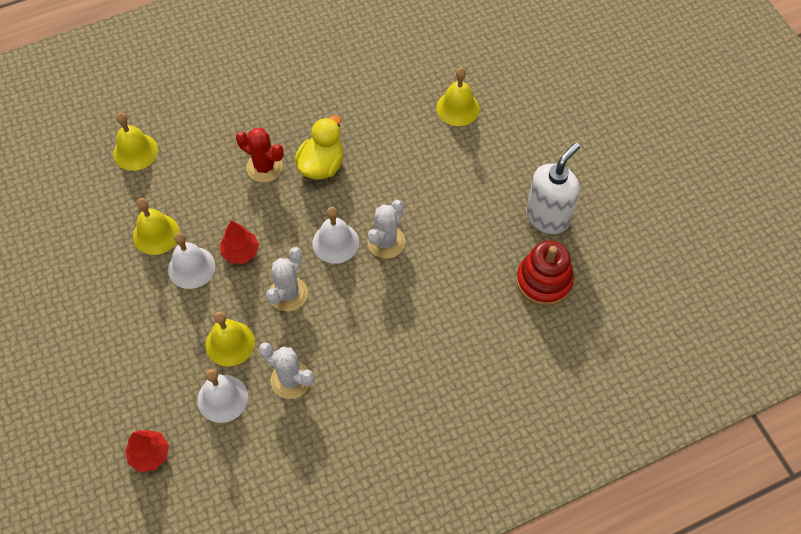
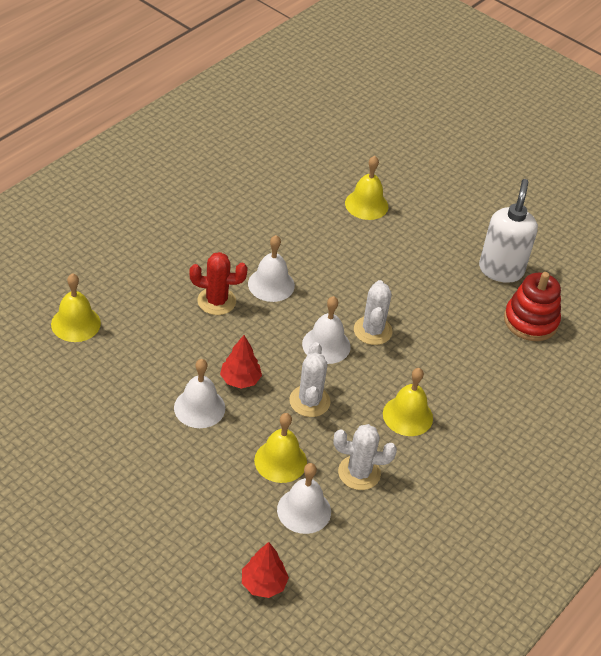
camera: 30 degrees left, 15 degrees down
(156, 234) = (144, 389): yellow bell -> yellow bell (407, 416)
(321, 165) = (271, 284): yellow duck -> white bell

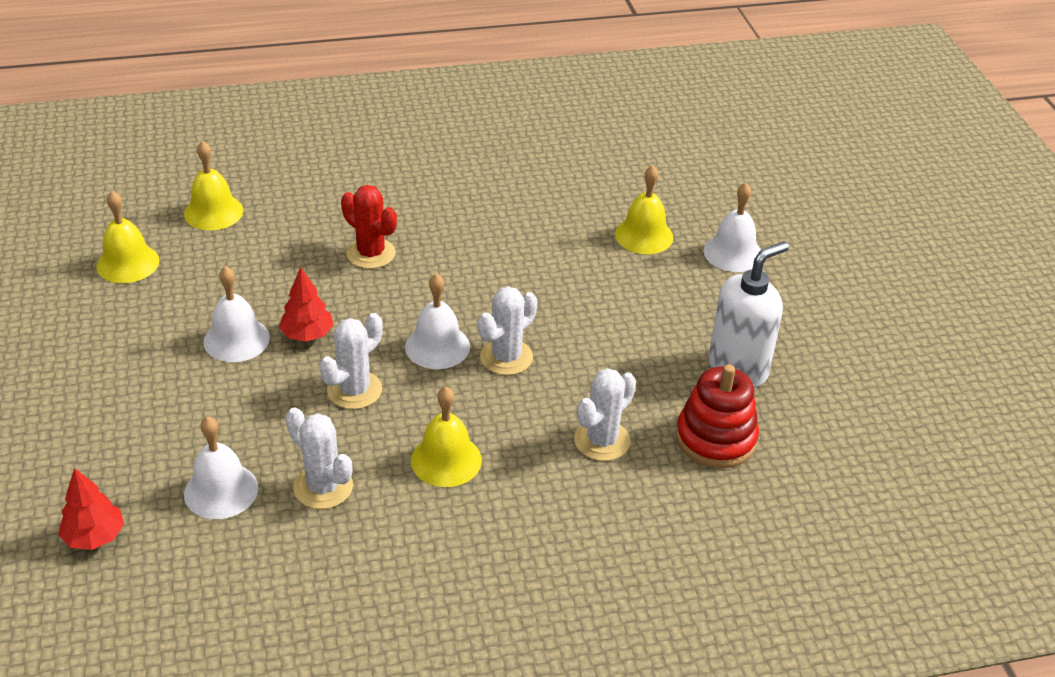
camera: 40 degrees right, 5 degrees down
(271, 284) = (446, 264): white bell -> white bell (733, 253)
(280, 461) = (255, 430): yellow bell -> yellow bell (128, 263)
(476, 355) = (602, 441): none -> white cactus

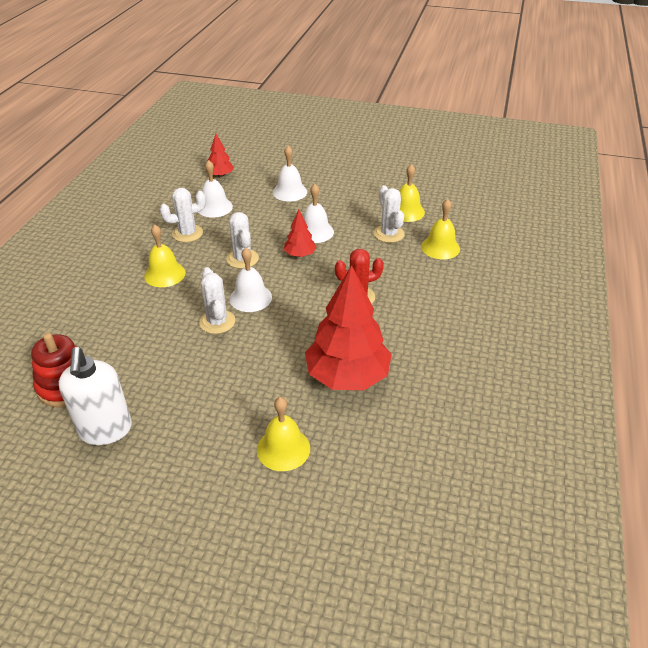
camera: 120 degrees right, 0 degrees up
(515, 223) = (347, 376): none -> red tree
(602, 441) = (117, 335): white cactus -> white cactus (389, 234)
(733, 253) = (220, 500): white bell -> white bell (290, 192)

